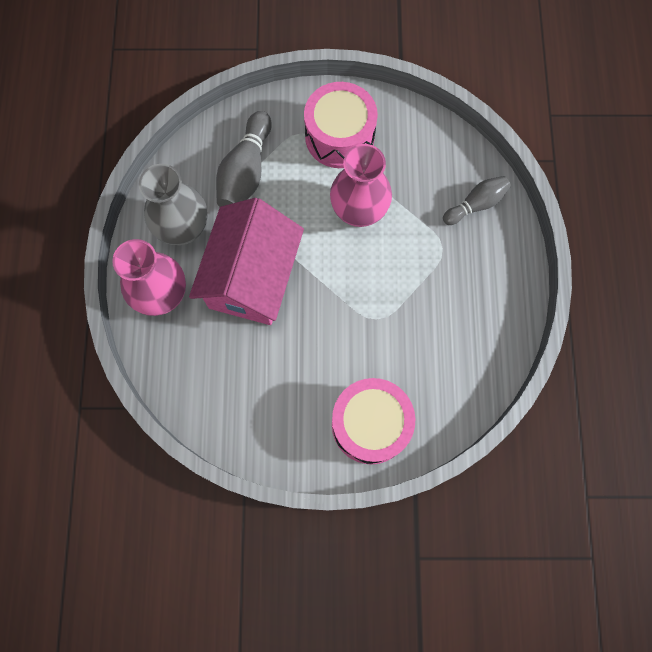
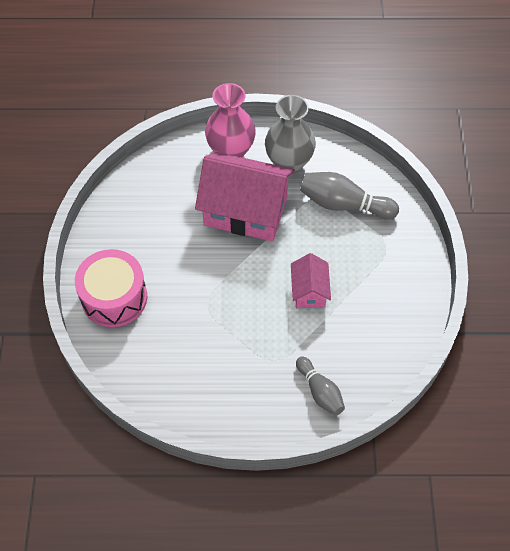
camera: 90 degrees right, 15 degrees down
(339, 136) = (384, 276): pink drum -> none
(359, 211) = (309, 291): pink vase -> pink house

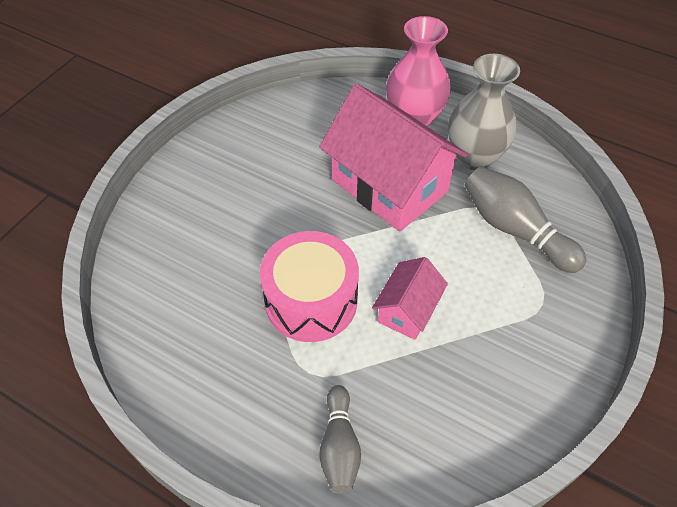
camera: 30 degrees right, 5 degrees down
(114, 297) = (181, 209): pink drum -> pink drum (311, 300)

